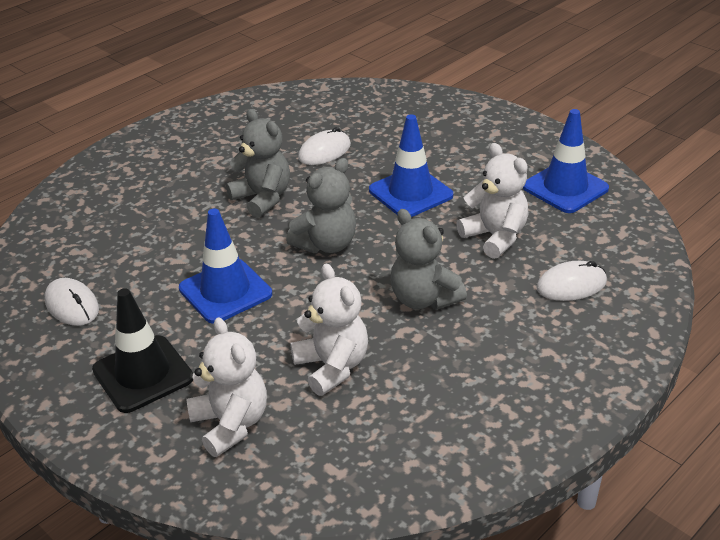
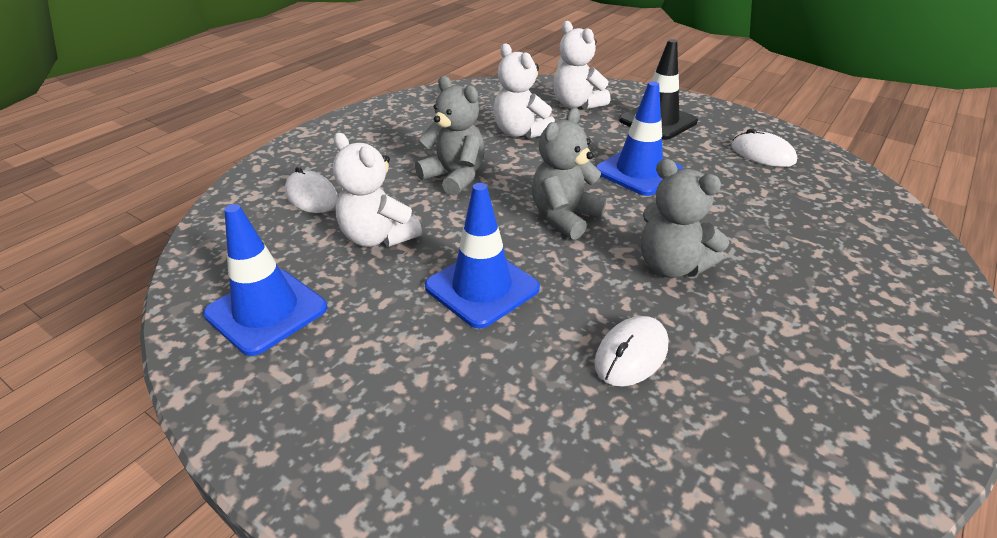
camera: 170 degrees right, 0 degrees up
(571, 285) = (311, 196): white mouse -> white mouse turned 75 degrees clockwise

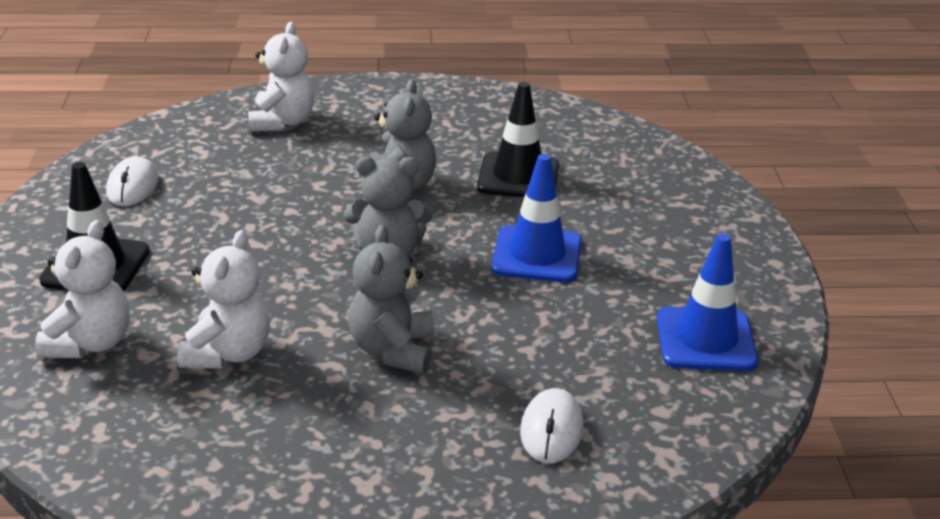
camera: 130 degrees left, 5 degrees down
(378, 237) = (551, 340): white teddy bear -> white teddy bear (282, 122)
(631, 354) = (518, 177): white mouse -> black traffic cone
(638, 171) = (249, 242): blue traffic cone -> none

